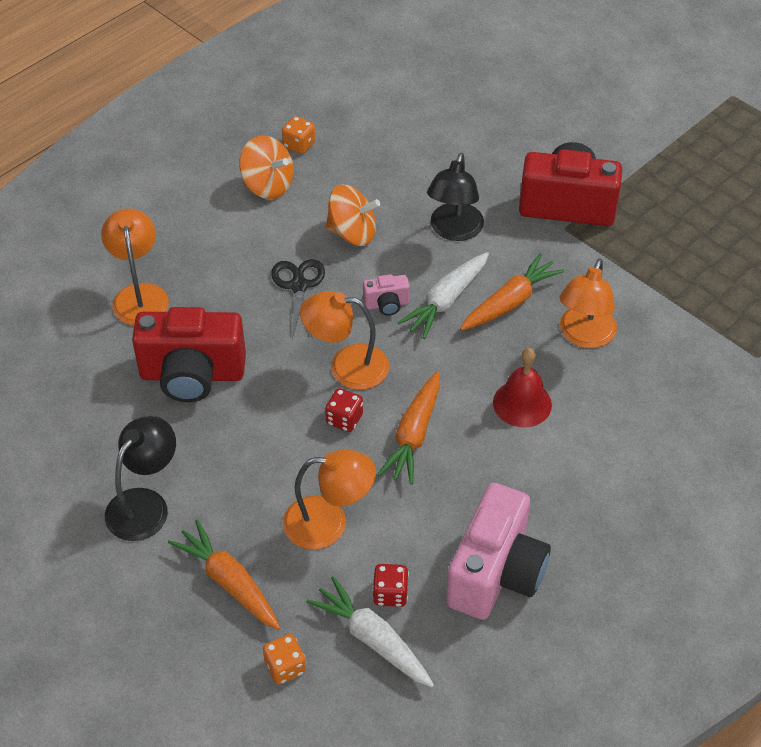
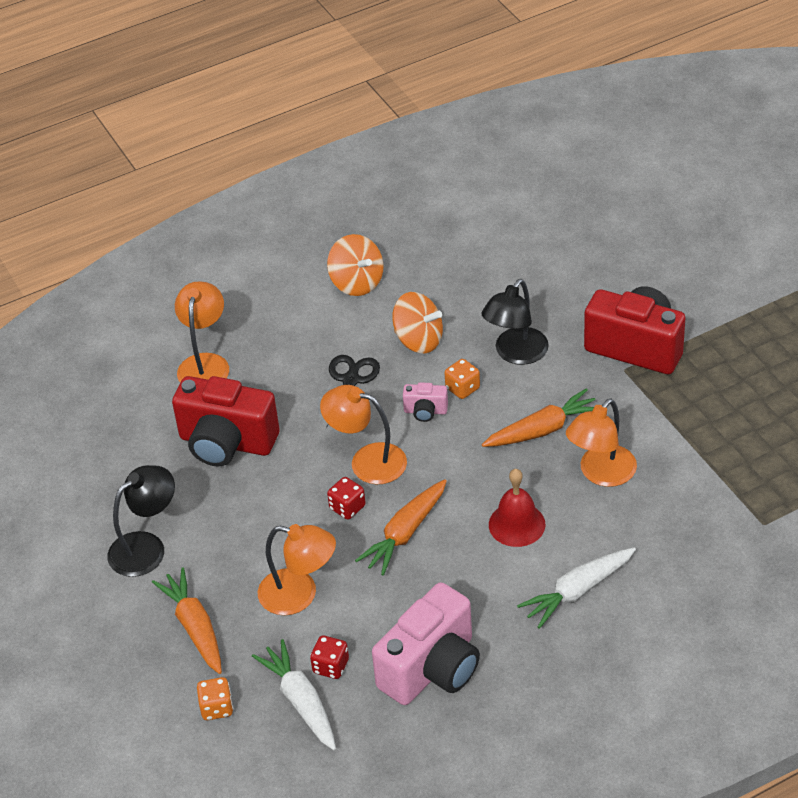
camera: 20 degrees right, 5 degrees down
(299, 145) = (400, 249): orange dice -> orange dice (462, 388)
(446, 301) = (483, 418): white carrot -> white carrot (578, 591)

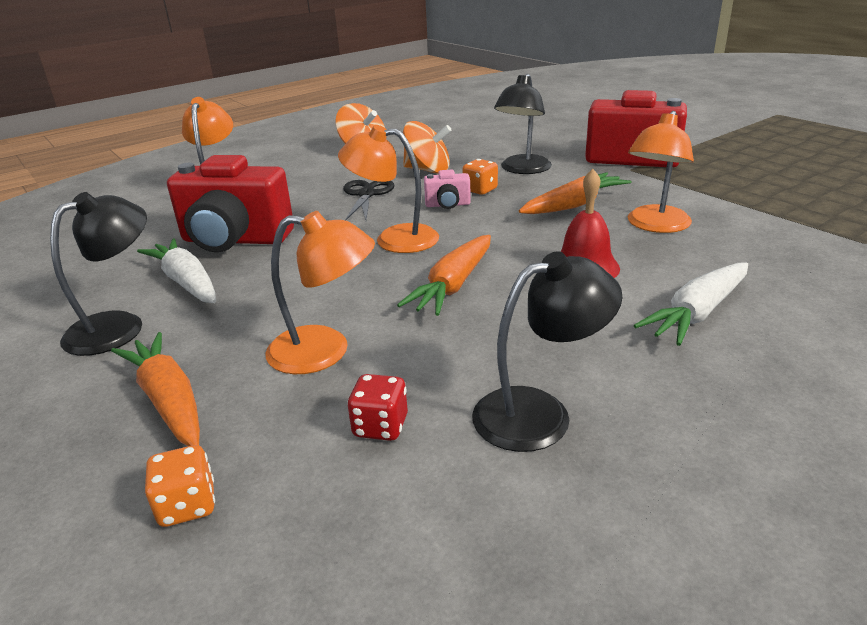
camera: 10 degrees left, 15 degrees down
(301, 702) = (337, 480): white carrot -> white carrot (187, 282)
(347, 507) = (378, 272): red dice -> none
(432, 668) = (540, 413): pink camera -> black lamp

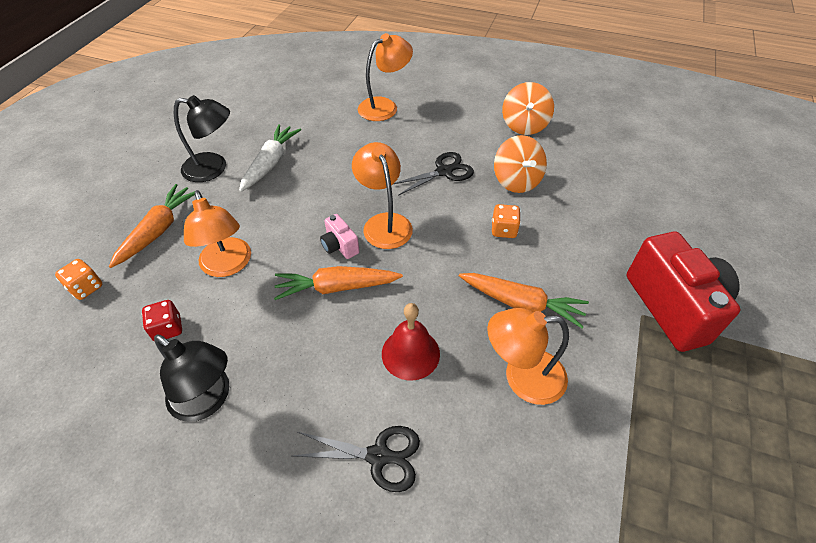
camera: 55 degrees right, 20 degrees up
(235, 240) = (332, 151): red camera -> none
(448, 205) = (460, 224): pink camera -> pink camera (340, 246)
(522, 169) = (570, 238): black lamp -> none
(698, 313) = (378, 456): white carrot -> black scissors

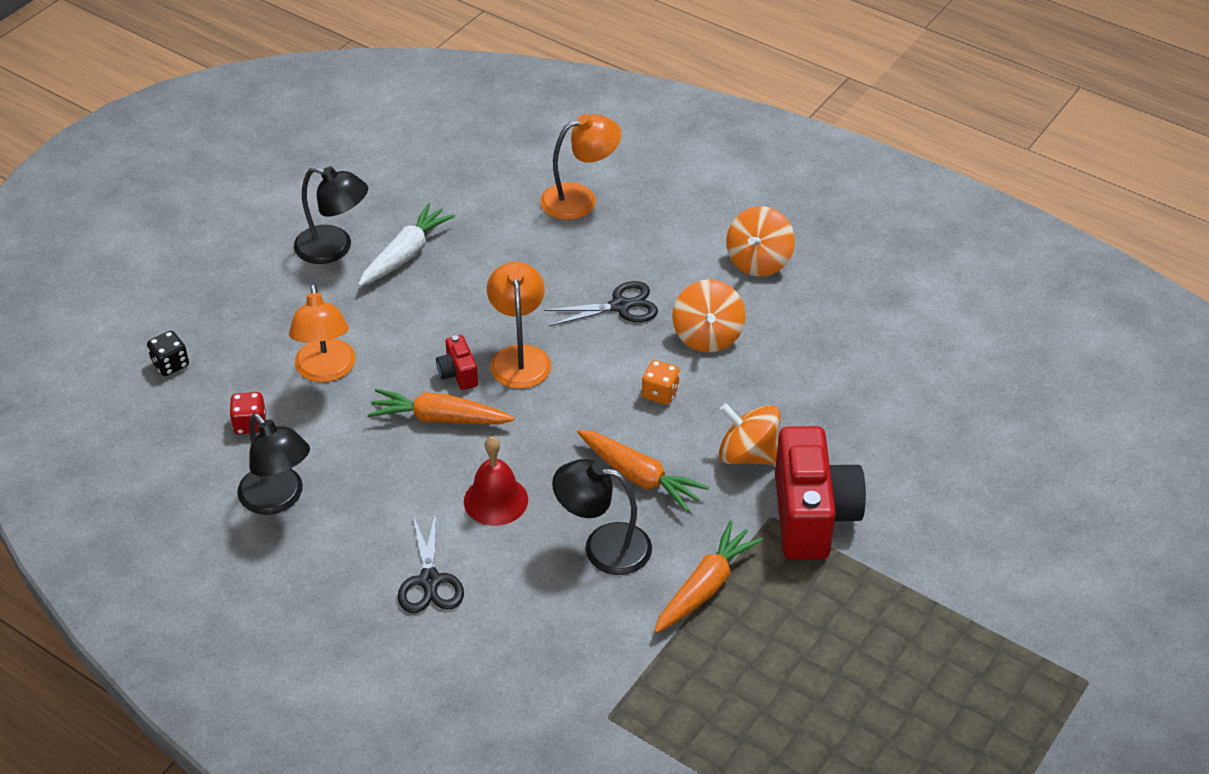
camera: 15 degrees right, 5 degrees down
(86, 288) = (170, 364): orange dice -> black dice
(158, 231) = (255, 315): orange carrot -> orange carrot (705, 587)
(340, 246) = (458, 374): pink camera -> red camera
(378, 456) = (429, 581): black scissors -> black scissors turned 60 degrees clockwise
(522, 377) = (603, 546): orange lamp -> black lamp
(594, 265) = (748, 454): none -> orange spinning top

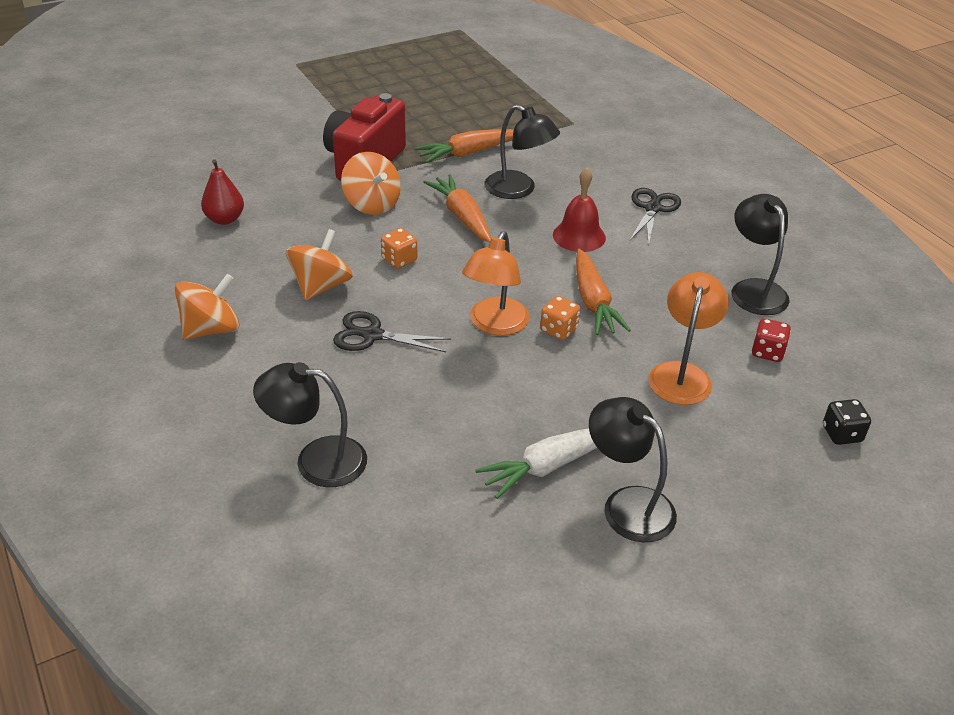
camera: 155 degrees left, 5 degrees down
(440, 418) = (593, 301): orange carrot -> orange carrot turned 45 degrees clockwise
(458, 374) = (558, 330): red camera -> orange dice
(580, 199) = (316, 460): orange lamp -> black lamp
(873, 373) = (225, 219): none -> red pear

